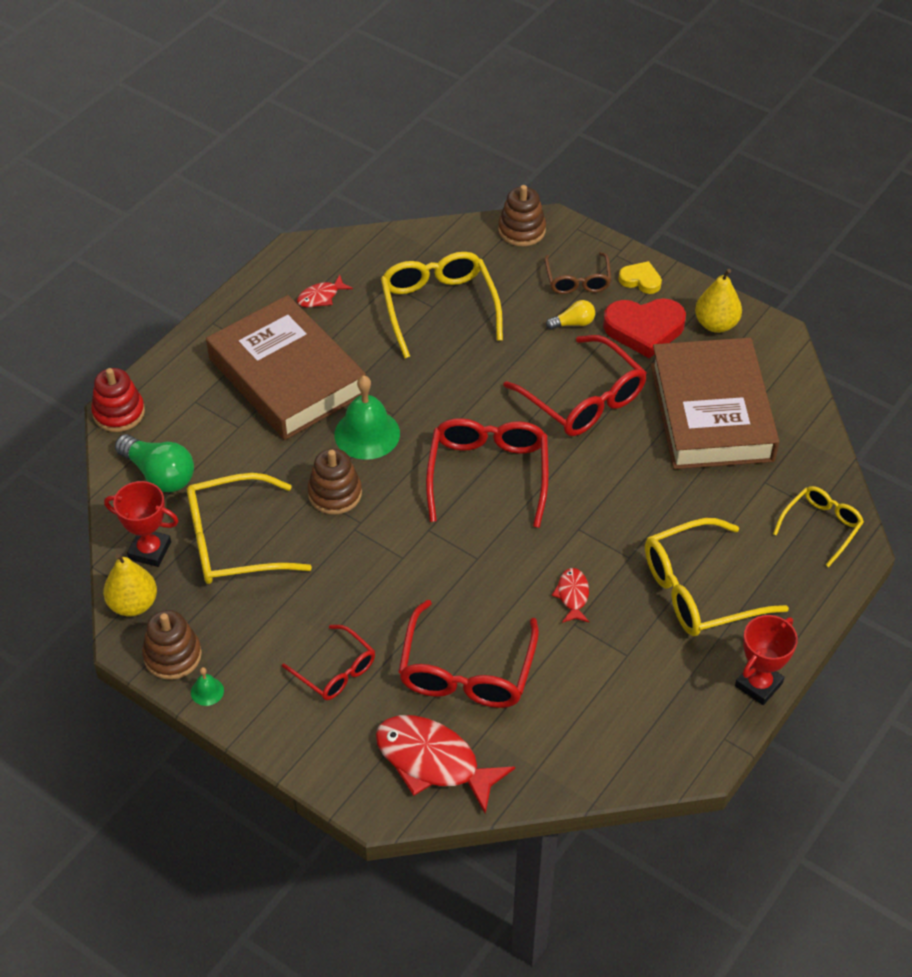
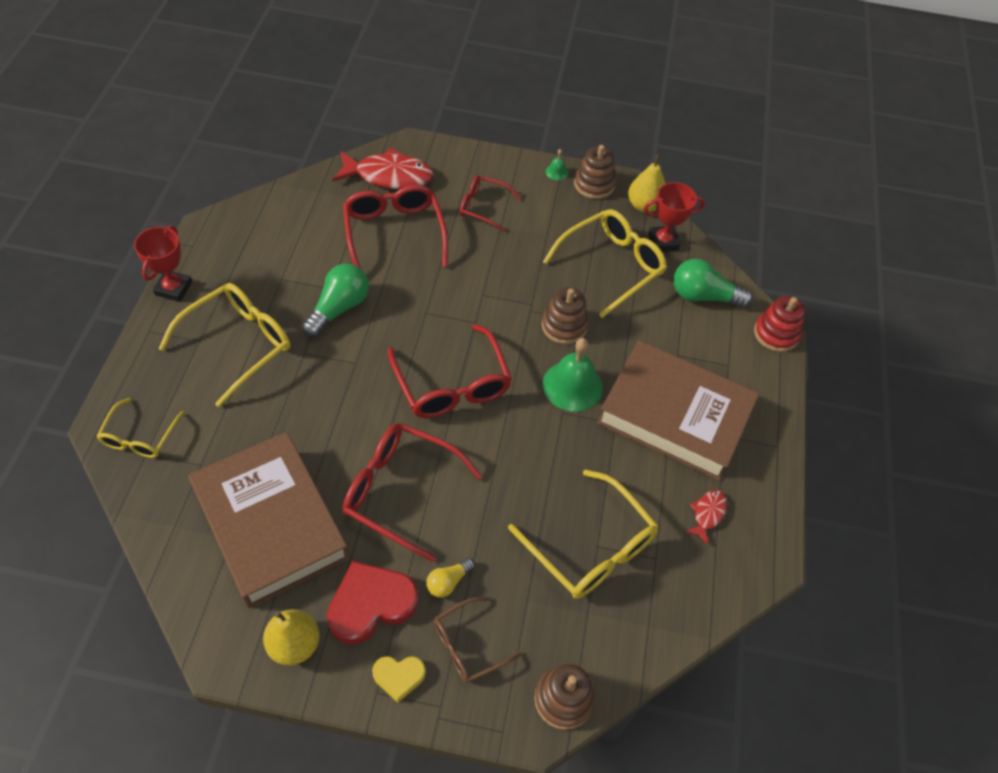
camera: 150 degrees right, 5 degrees up
(572, 595) = (339, 308): red fish -> green light bulb
(577, 281) = (468, 645): brown glasses -> brown glasses turned 90 degrees counterclockwise

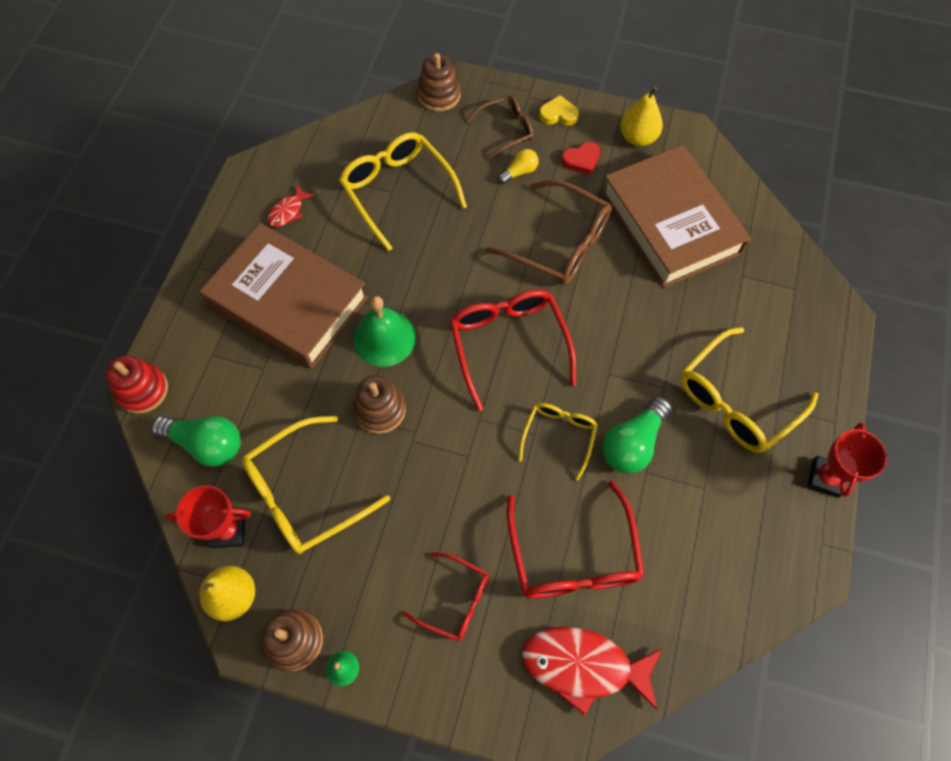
camera: 170 degrees left, 10 degrees up
(139, 437) = (806, 303): yellow glasses -> yellow glasses (559, 436)
(371, 604) = (581, 160): red heart -> red heart, size x0.55
(400, 491) = (560, 243): red glasses -> brown glasses

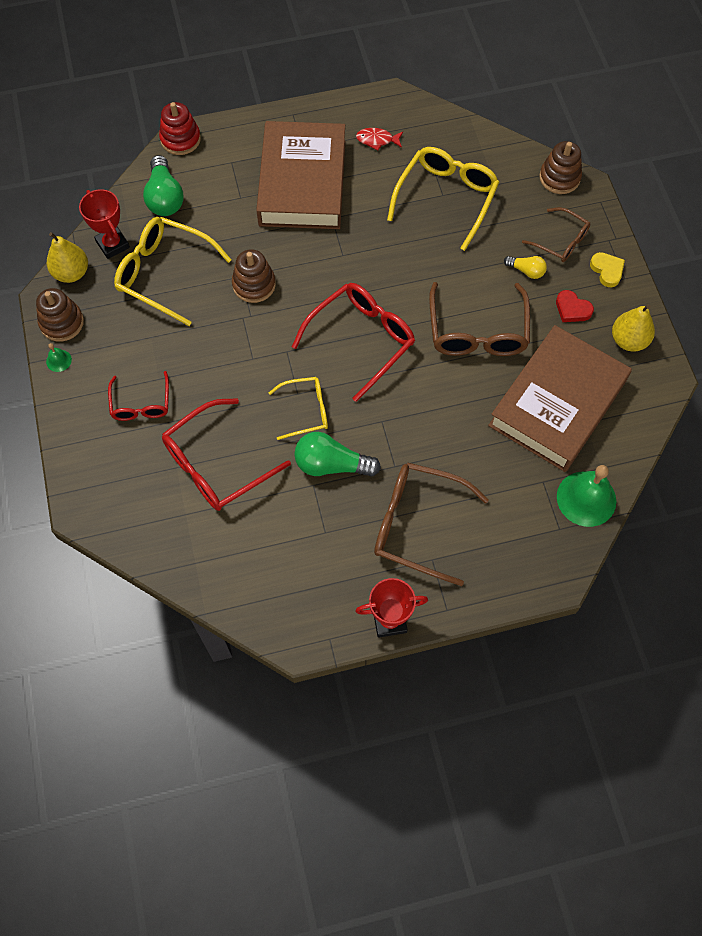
camera: 60 degrees right, 0 degrees up
(384, 338) = (313, 257): green bell -> green bell (586, 498)
(583, 666) = (139, 508): red fish -> none
(735, 401) = (417, 524): yellow glasses -> brown glasses

